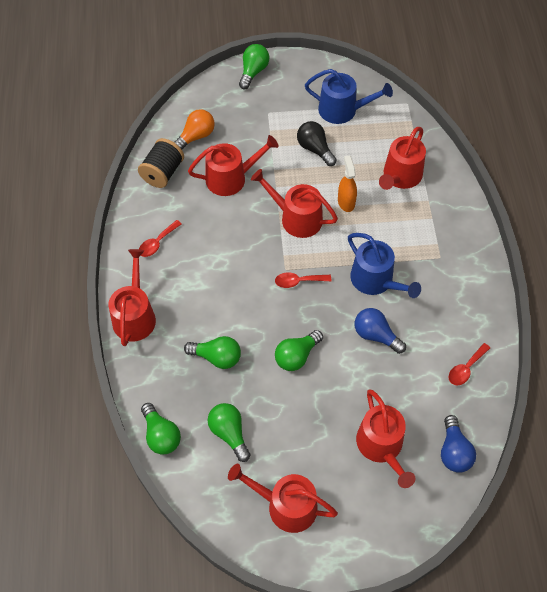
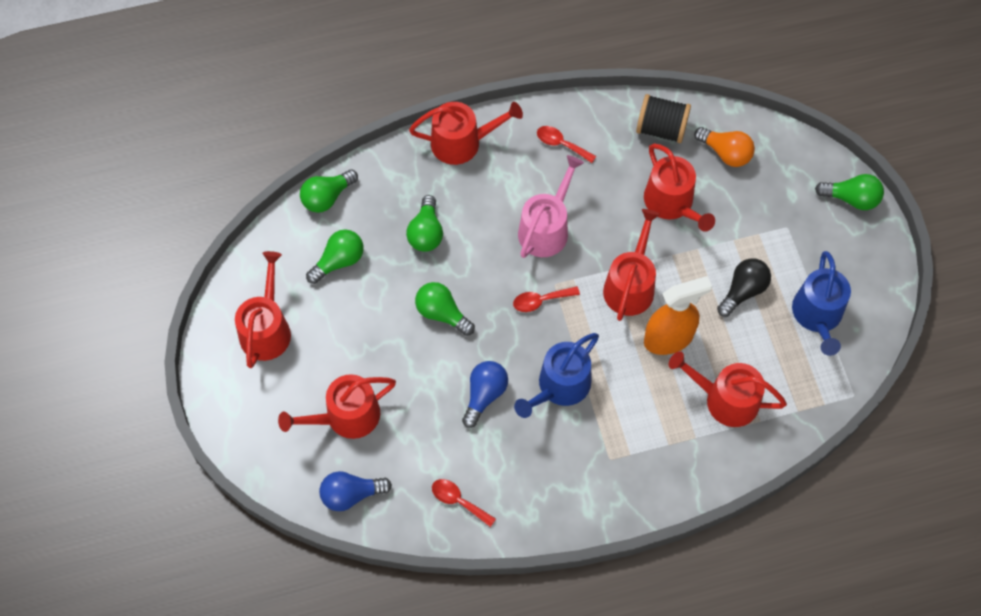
camera: 80 degrees right, 5 degrees up
(233, 266) = (546, 228): none -> pink watering can
(298, 281) = (540, 301): red spoon -> red spoon turned 90 degrees counterclockwise
(346, 202) = (668, 339): orange spray bottle -> orange spray bottle, size x1.56

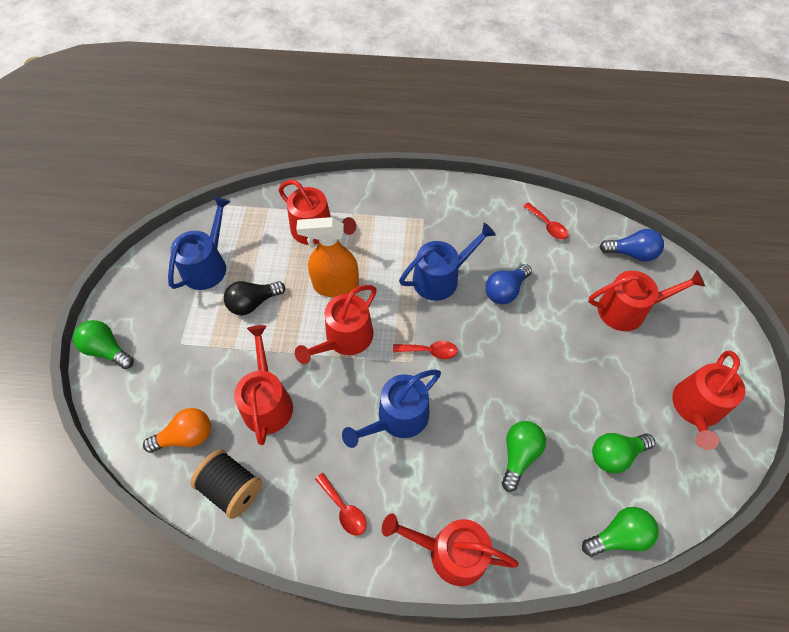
camera: 160 degrees left, 5 degrees down
(442, 313) = (523, 369): green light bulb -> none
(546, 228) = (398, 418): pink watering can -> blue watering can
(725, 153) = (186, 436): orange light bulb -> orange light bulb turned 105 degrees clockwise

